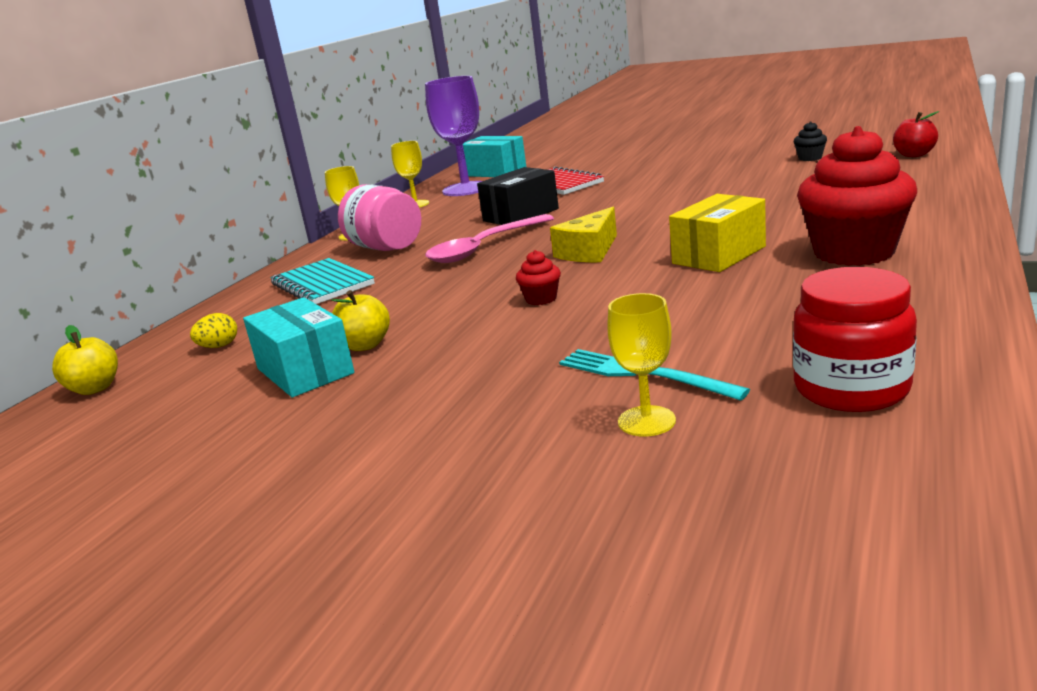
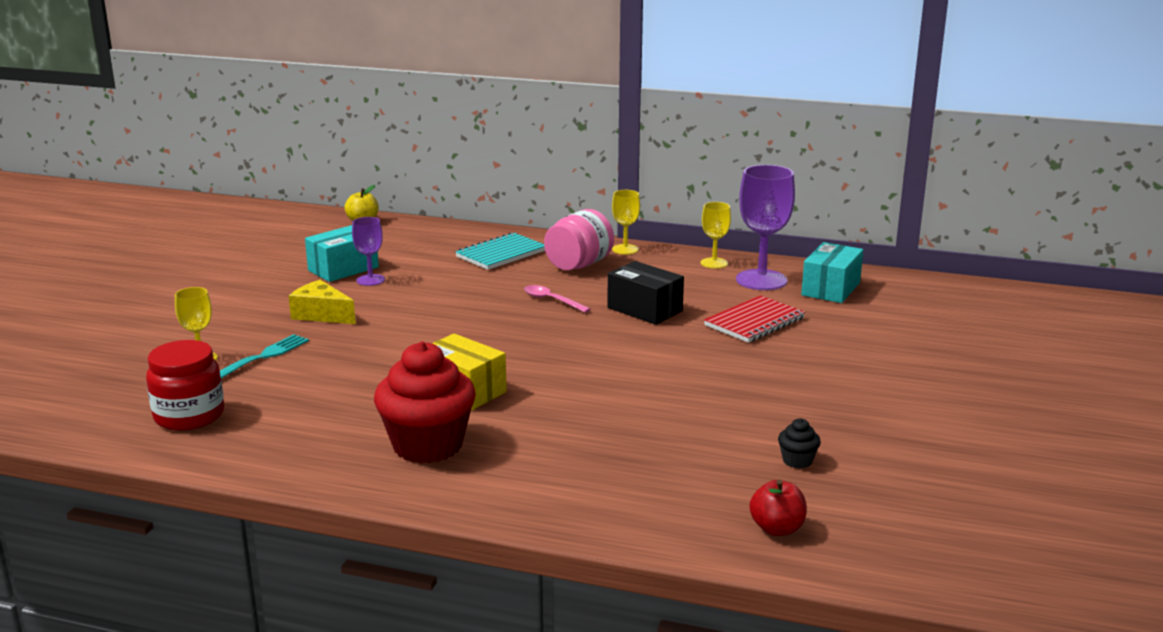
camera: 80 degrees right, 0 degrees up
(219, 346) = (402, 241): yellow egg -> none
(365, 345) = (370, 280): yellow apple -> purple goblet
(483, 248) = (551, 300): pink spoon -> pink spoon, size x0.58
(541, 299) = (412, 326): red cupcake -> none
(589, 251) = (511, 340): yellow cheese -> yellow cheese (322, 314)

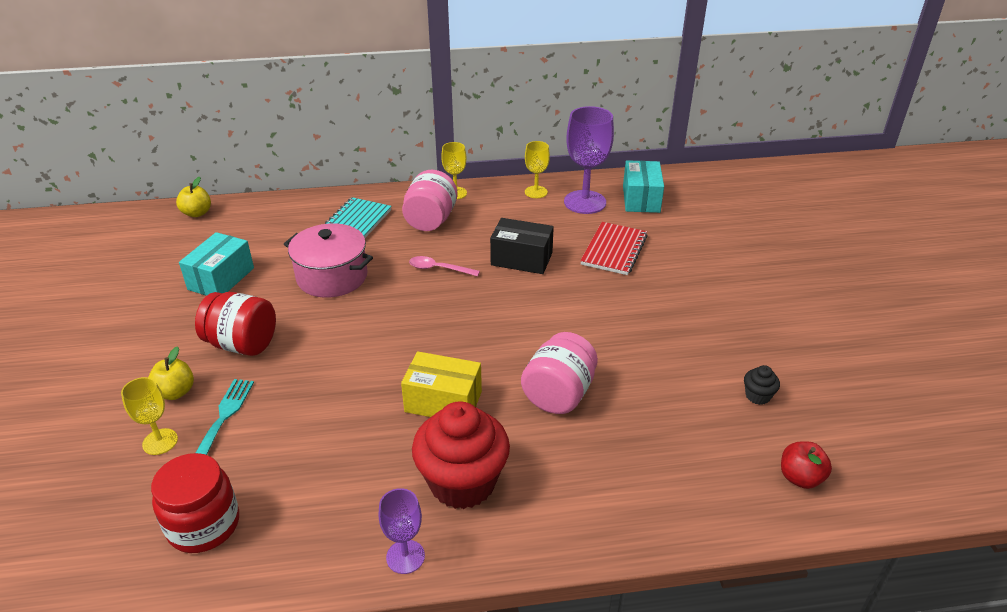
camera: 25 degrees left, 15 degrees up
(239, 332) = (175, 392): none -> yellow apple
(322, 314) = (242, 344): yellow cheese -> red jar
(370, 280) = (258, 286): purple goblet -> purple goblet (405, 556)
(443, 286) = (332, 277): none -> pink pot
(581, 411) = (559, 394): none -> pink jar

